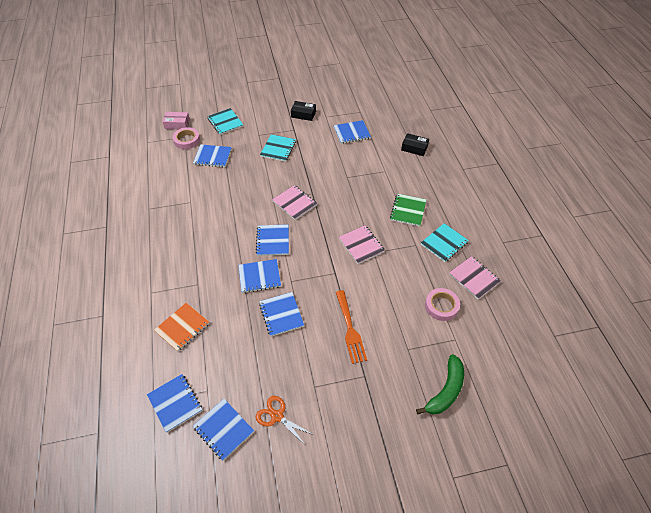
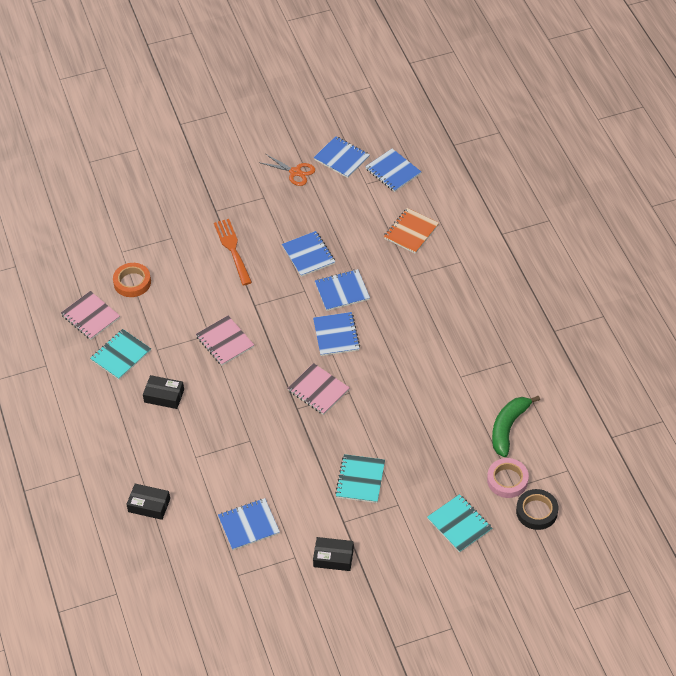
camera: 175 degrees right, 0 degrees up
(177, 124) = (536, 511): pink box -> black tape
(213, 157) = (456, 453): blue notebook -> none
(408, 211) = (164, 396): green notebook -> black box
(441, 306) = (132, 282): pink tape -> orange tape
(446, 390) = (136, 207): green banana -> green banana (508, 428)

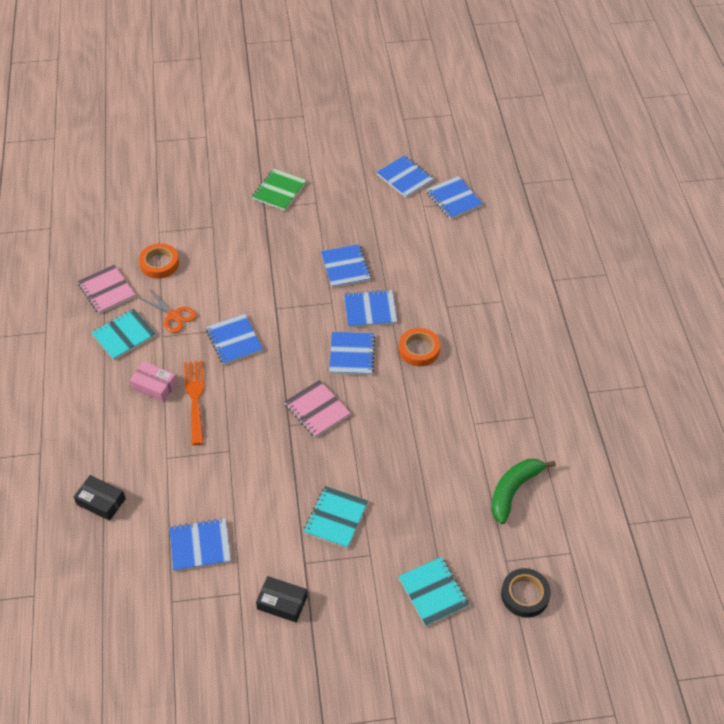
camera: 10 degrees right, 0 degrees up
(164, 396) = (154, 386): black box -> pink box
(225, 192) = (279, 191): none -> green notebook
(225, 342) = (234, 340): pink notebook -> blue notebook
(232, 249) = (270, 248): orange fork -> orange fork (195, 398)
(295, 172) = (354, 183): orange scissors -> orange scissors (174, 316)
(396, 320) = (419, 350): none -> orange tape
(411, 232) = (457, 262): orange notebook -> none
(507, 480) = (499, 551): pink tape -> none

